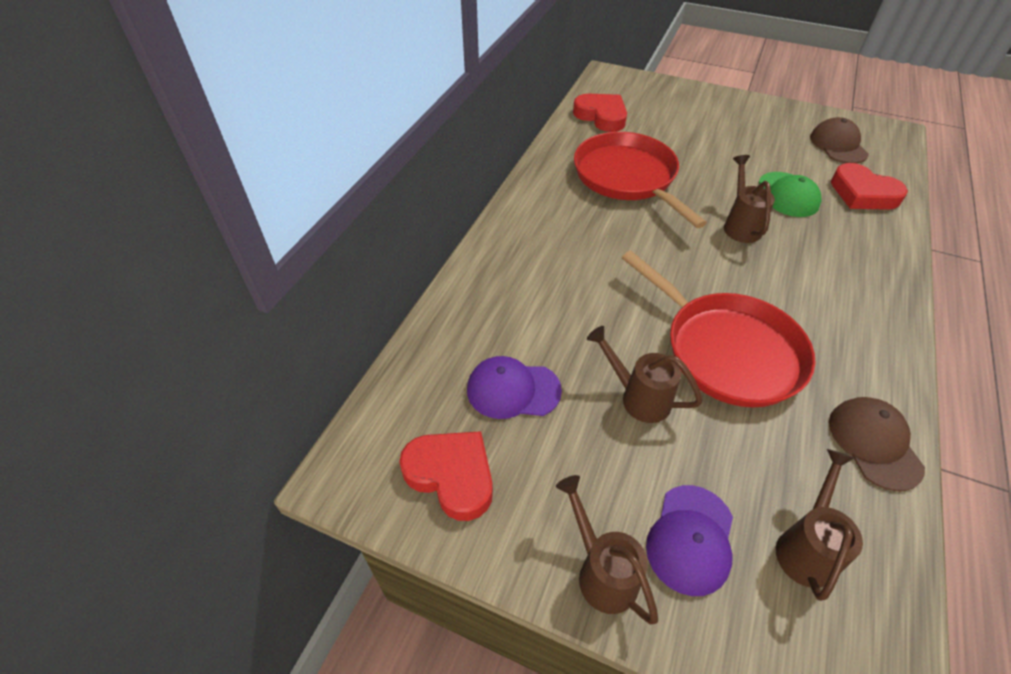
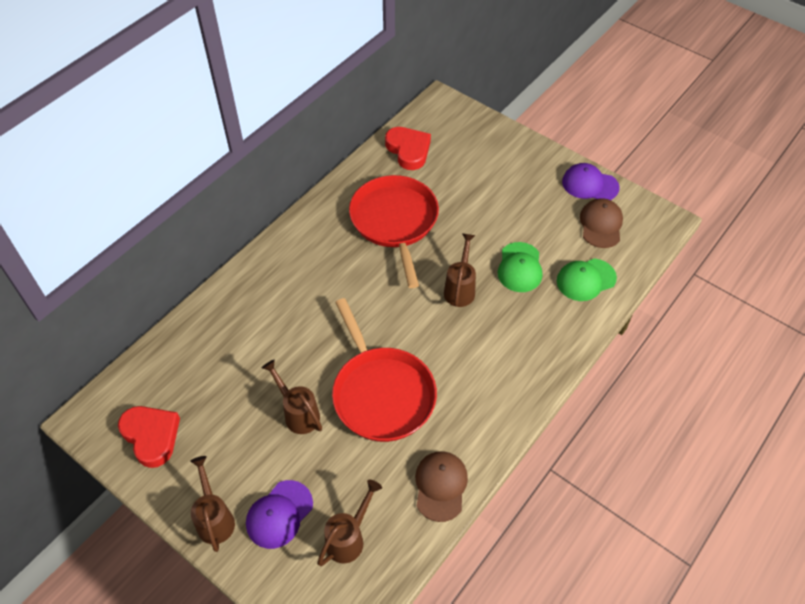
camera: 15 degrees right, 5 degrees up
(513, 390) = (216, 387): purple cap -> purple cap (590, 184)
(863, 193) = (586, 280): red heart -> green cap

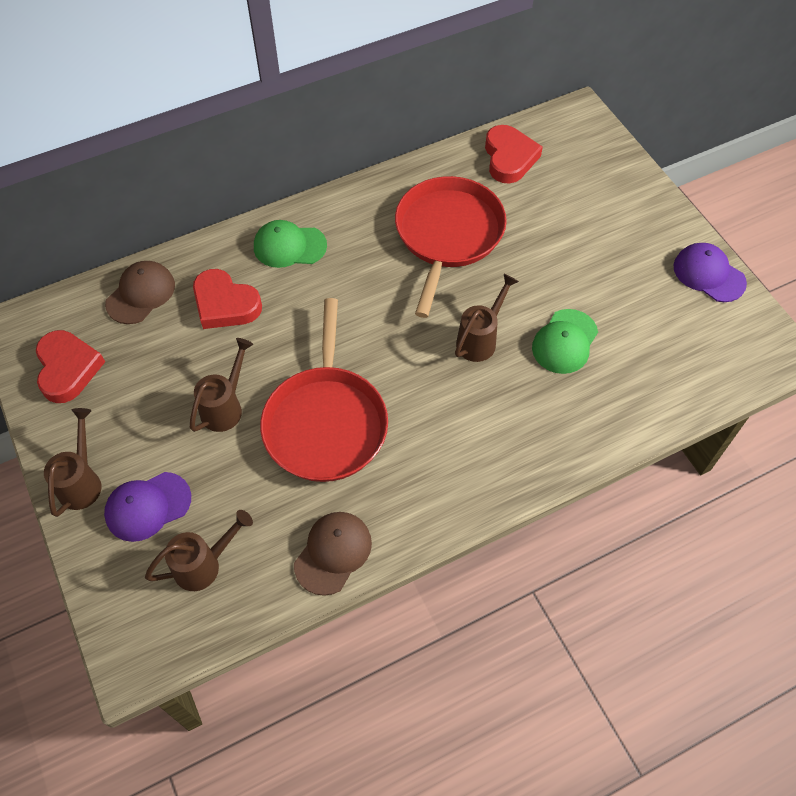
camera: 25 degrees right, 5 degrees up
(253, 336) = (225, 304): none -> red heart
(298, 413) = (226, 406): brown watering can -> brown watering can turned 45 degrees clockwise
(586, 280) = (638, 387): green cap -> green cap (289, 246)
(601, 225) = (695, 328): brown cap -> brown cap (141, 294)

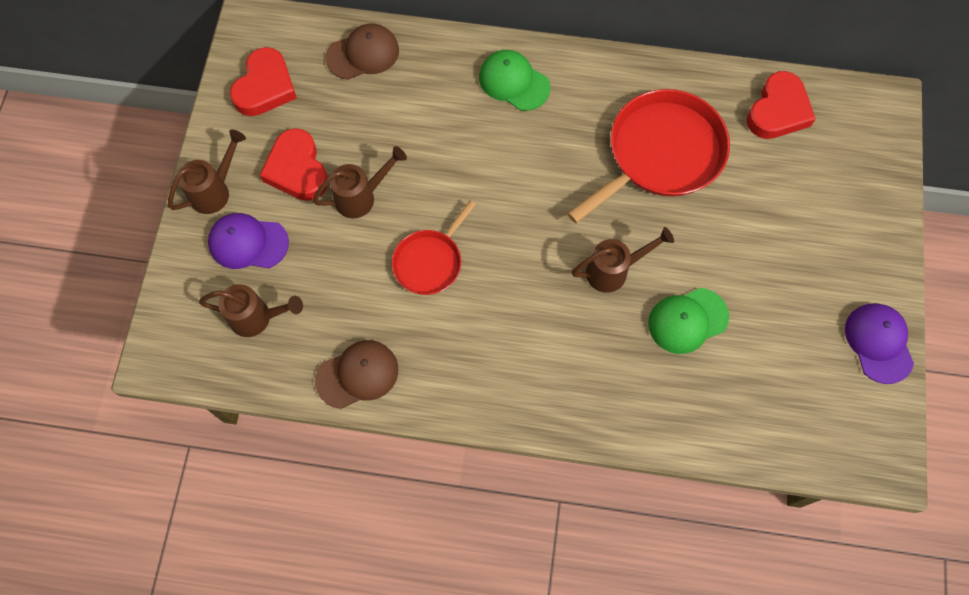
camera: 35 degrees right, 10 degrees up
(225, 304) = (423, 104): red heart -> red heart (297, 169)
(326, 422) = (430, 262): red pan -> red pan, size x0.56

